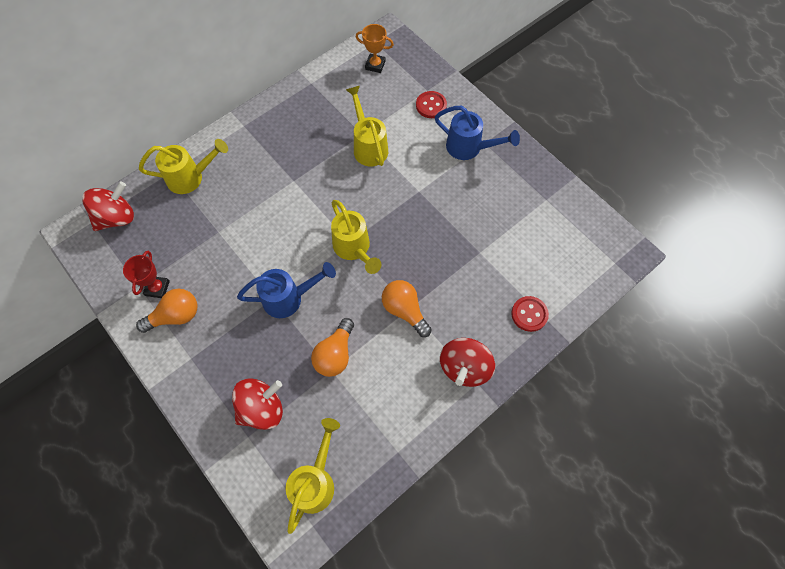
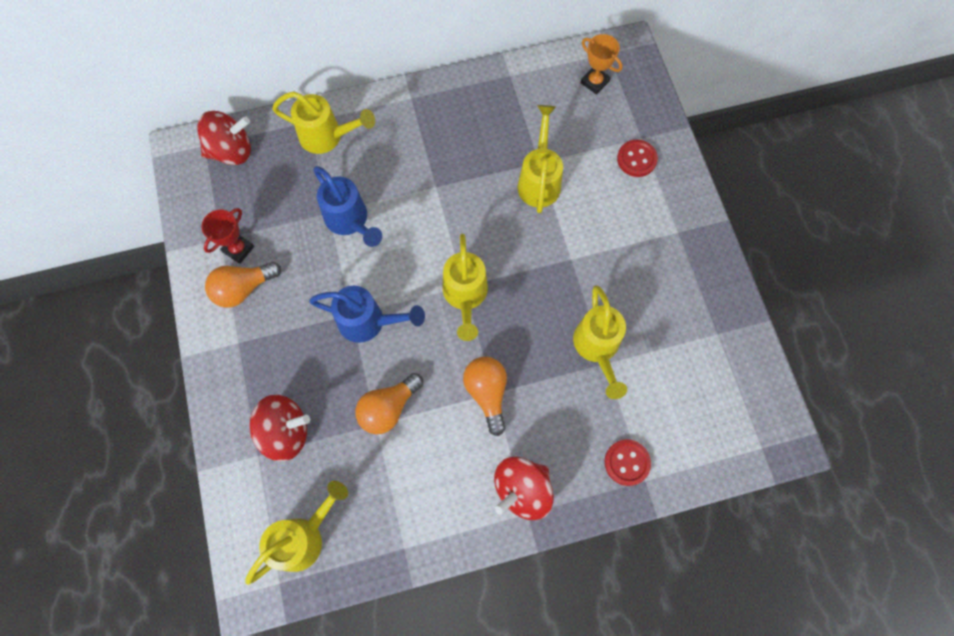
camera: 25 degrees right, 5 degrees up
(175, 316) = (243, 289): orange light bulb -> orange light bulb turned 150 degrees clockwise
(468, 245) = (597, 349): none -> yellow watering can
(469, 148) = (656, 231): blue watering can -> blue watering can (350, 221)

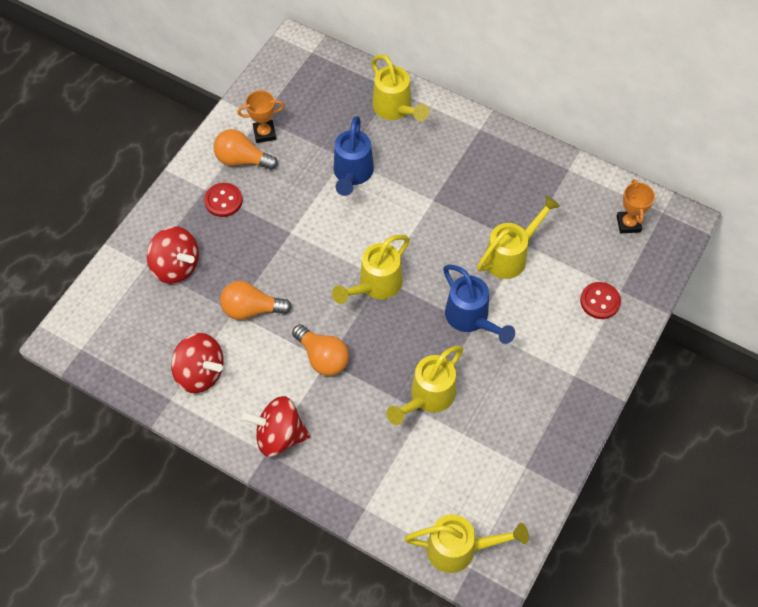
camera: 45 degrees right, 10 degrees down
(232, 151) = (324, 69): red spinning top -> red spinning top (200, 373)
(238, 249) = (264, 133): red trophy -> orange trophy
(304, 537) = (122, 337): yellow watering can -> yellow watering can (460, 549)
(369, 322) = (296, 247): blue watering can -> blue watering can (471, 319)
(487, 393) = (322, 357): orange light bulb -> orange light bulb turned 105 degrees clockwise
(627, 462) = (365, 485): red button -> red button (223, 201)

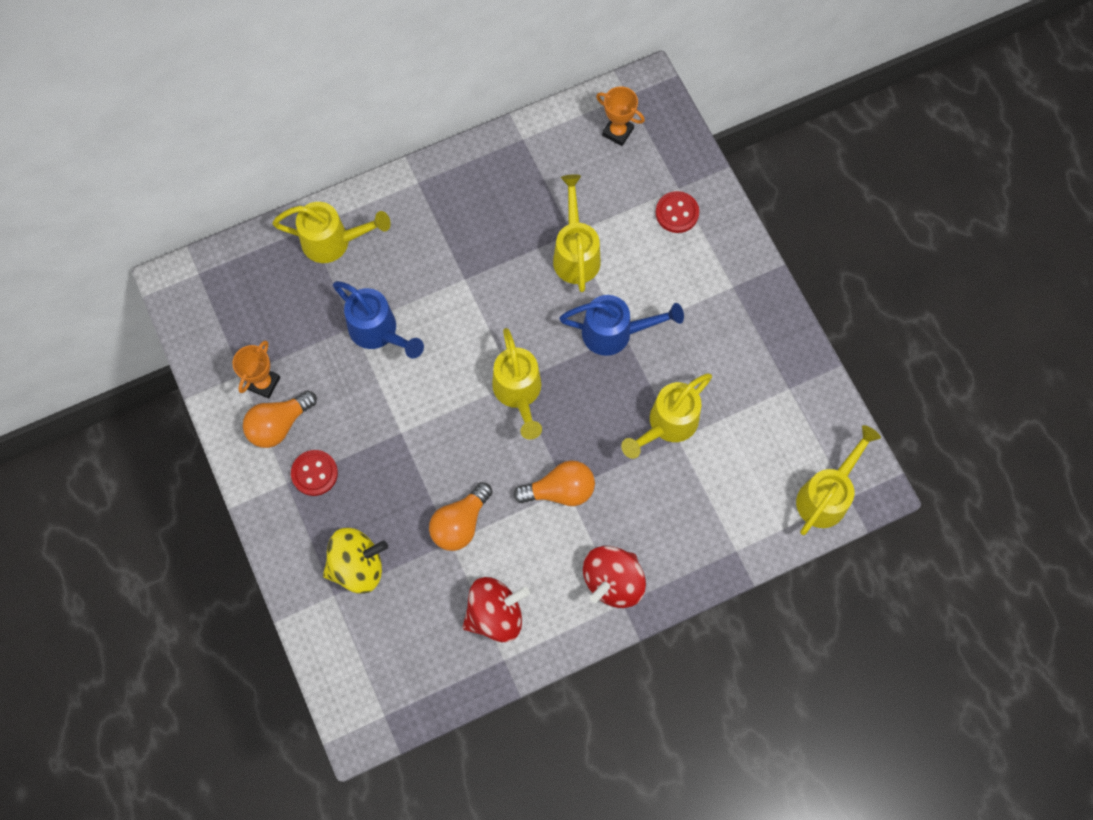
camera: 55 degrees left, 10 degrees up
(176, 266) = (357, 566): red spinning top -> yellow spinning top
(427, 398) = (667, 425): yellow watering can -> yellow watering can turned 60 degrees clockwise

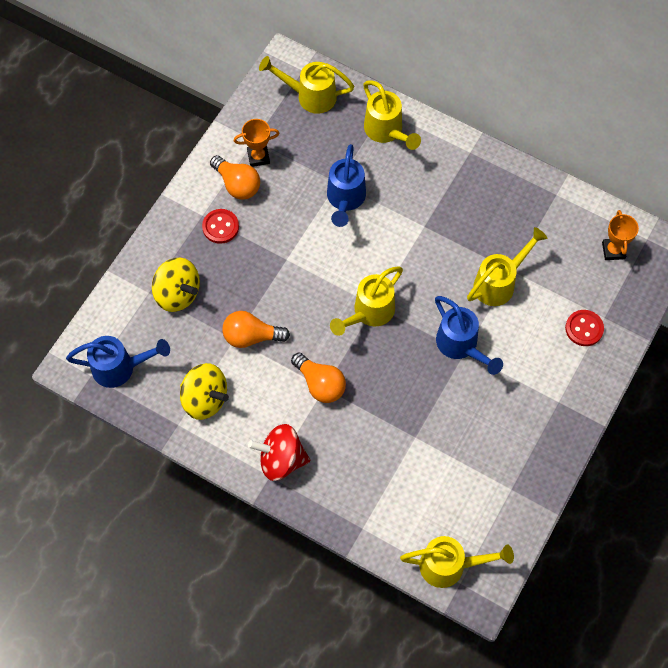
camera: 55 degrees right, 5 degrees down
(279, 425) = (237, 184): orange light bulb -> orange light bulb turned 150 degrees counterclockwise
(398, 679) = (121, 368): none -> blue watering can
(495, 614) = (205, 399): red spinning top -> yellow spinning top
(667, 425) = (419, 423): yellow watering can -> yellow watering can (309, 95)

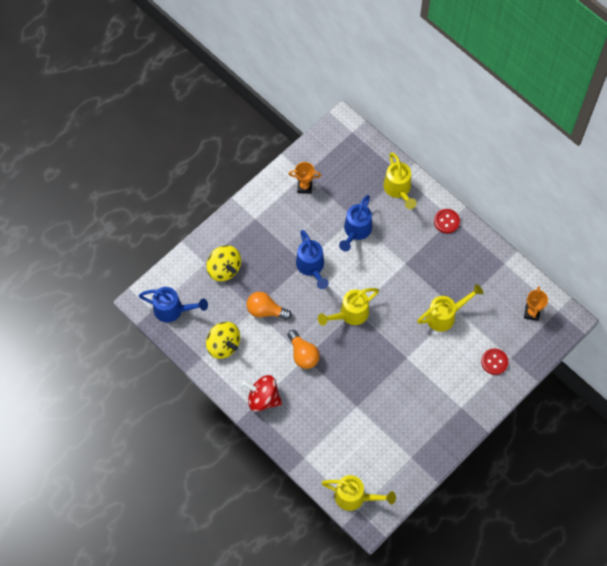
camera: 15 degrees right, 0 degrees up
(220, 227) = (265, 230): red button -> red button (446, 221)
(237, 184) = (285, 203): orange light bulb -> none
(309, 95) = (352, 151): yellow watering can -> none
(461, 346) = (406, 353): blue watering can -> blue watering can (311, 267)

